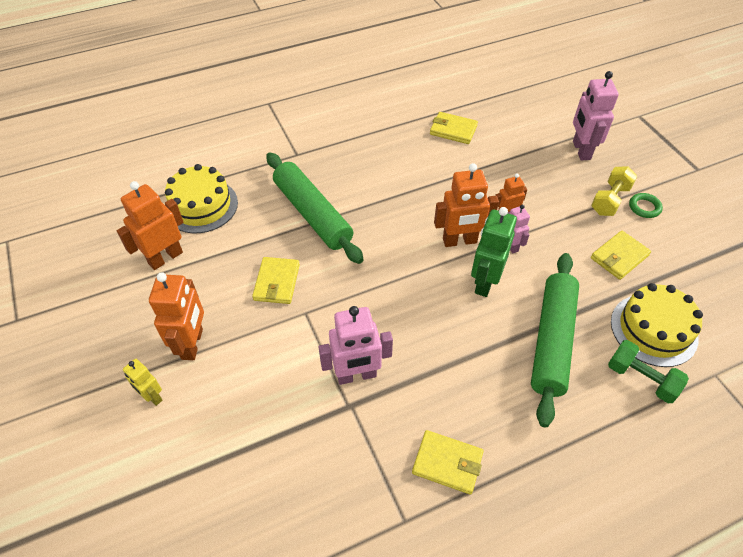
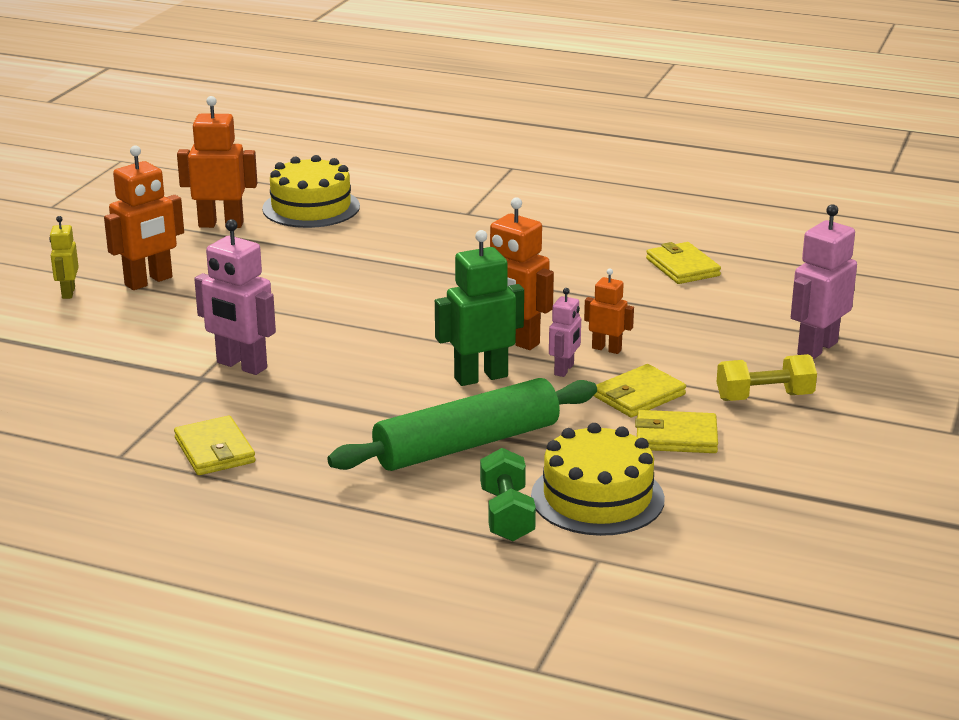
camera: 45 degrees right, 25 degrees down
(277, 282) = (284, 282): yellow wallet -> yellow wallet (639, 395)
(312, 214) = (402, 257): green rolling pin -> none
(644, 207) = (798, 422): green ring -> none

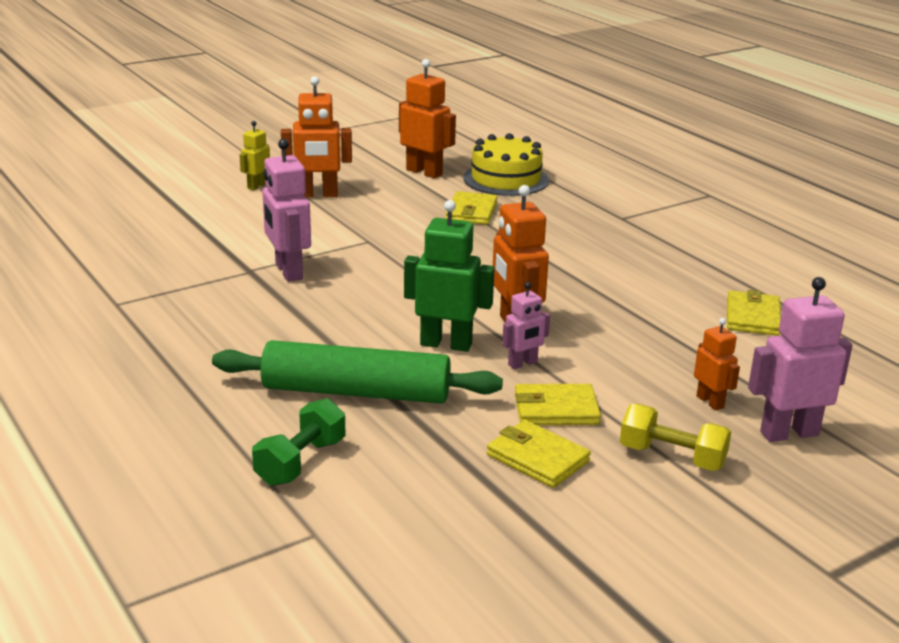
camera: 35 degrees right, 0 degrees up
(215, 450) = (179, 324): yellow wallet -> yellow wallet (471, 212)
(597, 497) = (393, 481): yellow cake -> none
(606, 349) = (584, 360): orange robot -> orange robot (710, 402)

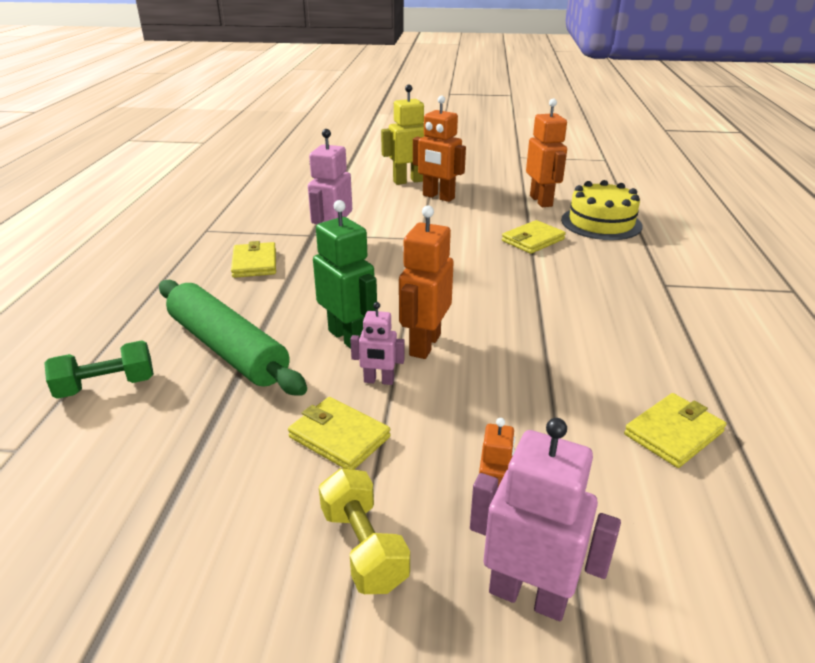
camera: 40 degrees right, 5 degrees up
(257, 186) = (408, 181): yellow robot -> yellow robot, size x1.75
(537, 458) = (252, 476): yellow wallet -> yellow wallet (254, 263)

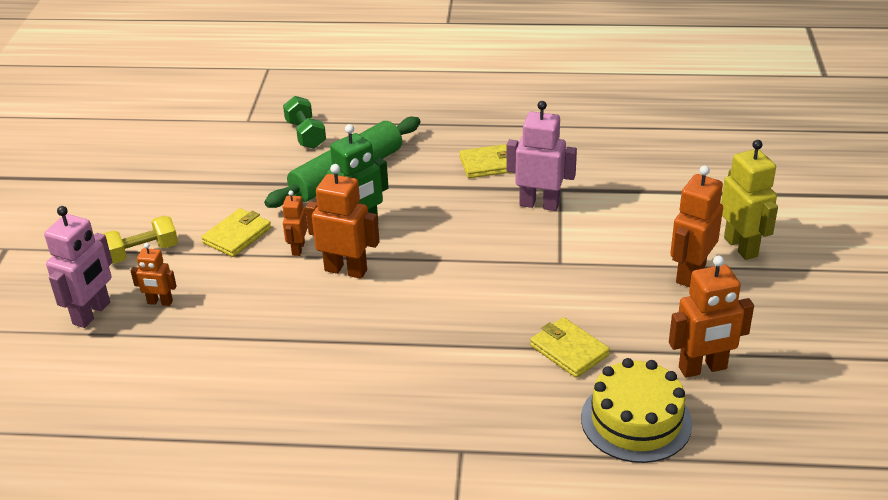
camera: 90 degrees right, 5 degrees up
(379, 381) = (298, 248): pink robot -> orange robot
(673, 433) = (211, 402): yellow wallet -> none

